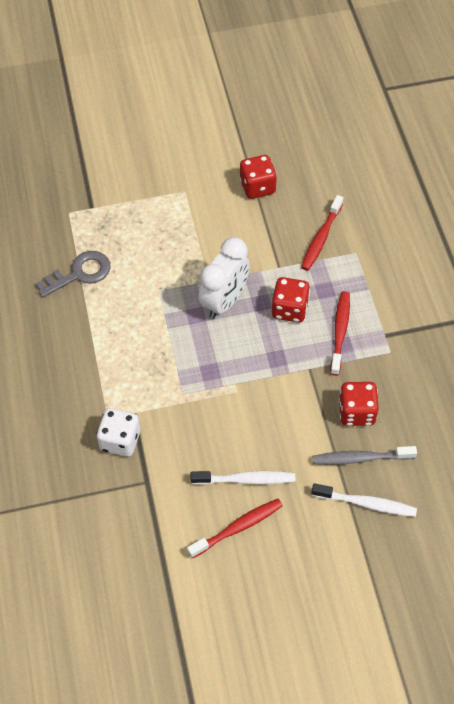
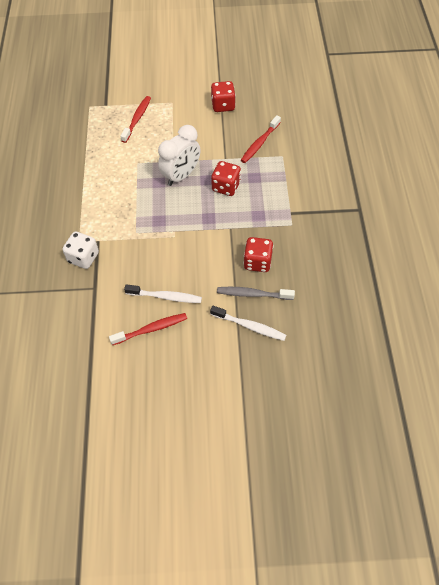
camera: 10 degrees right, 0 degrees up
(79, 273) = (85, 145): grey key -> none
(340, 332) = (258, 206): red toothbrush -> red toothbrush (137, 119)

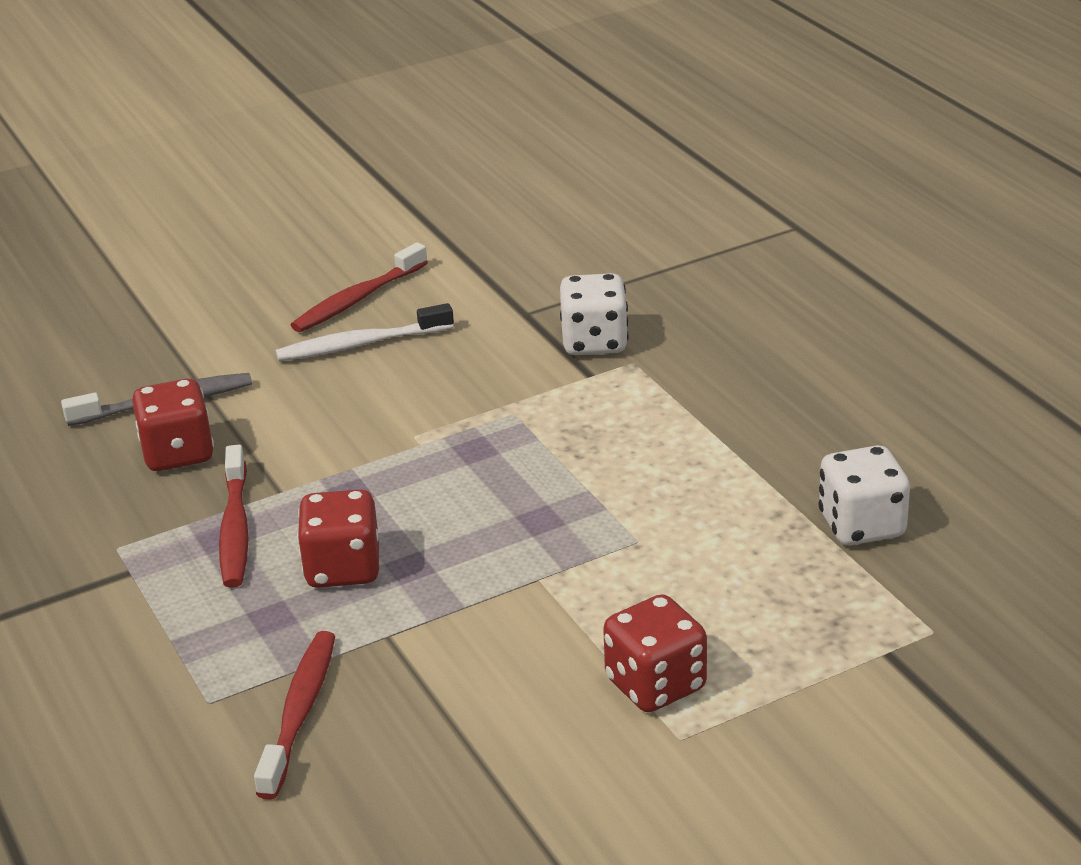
camera: 155 degrees right, 25 degrees down
(74, 143) = (861, 526): none -> white dice
(137, 119) = (746, 647): red toothbrush -> red toothbrush (235, 528)
(181, 175) = (488, 553): white clock -> none
(223, 105) = (494, 789): red dice -> red dice (655, 685)
(250, 326) = (150, 359): white toothbrush -> none

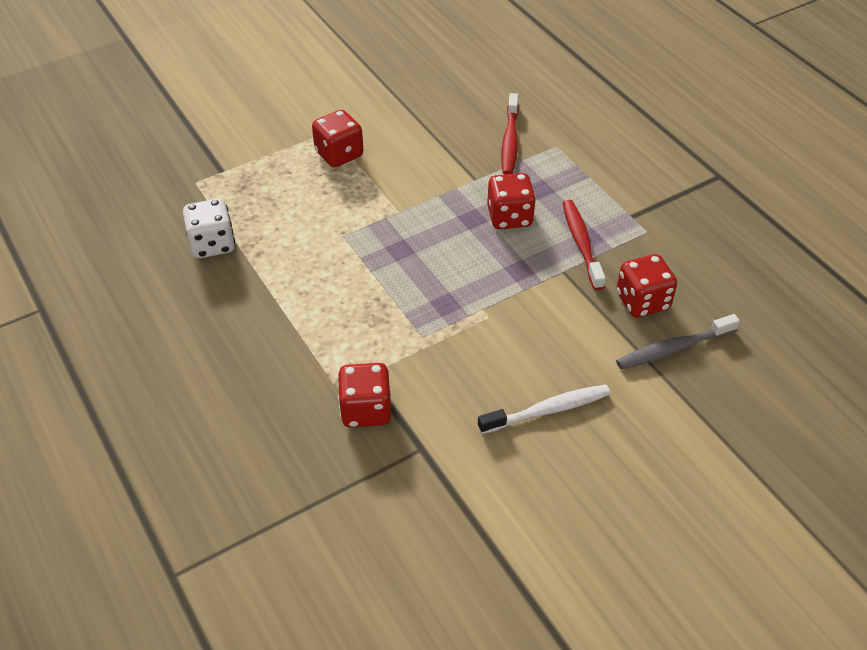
camera: 175 degrees right, 15 degrees up
(357, 299) = (565, 468): red toothbrush -> none
(594, 342) = (366, 410): white dice -> red dice

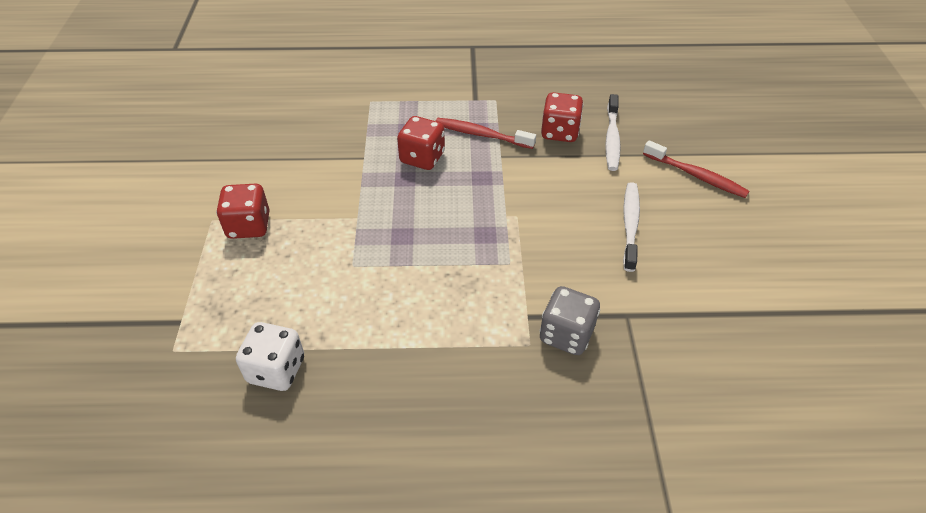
camera: 60 degrees left, 0 degrees up
(366, 410) = (566, 334): red dice -> grey dice
(510, 141) = (340, 121): red toothbrush -> red toothbrush (696, 176)
(673, 348) = (612, 138): grey toothbrush -> white toothbrush

